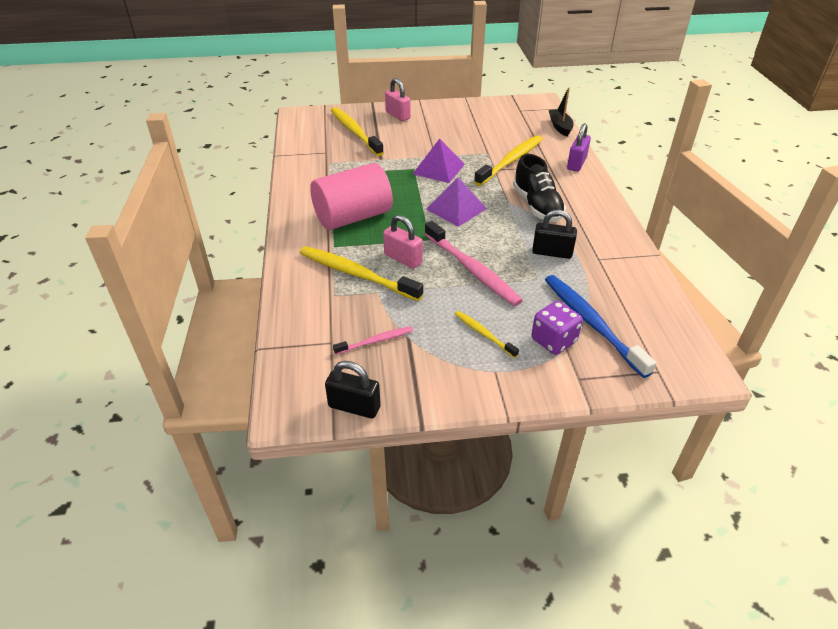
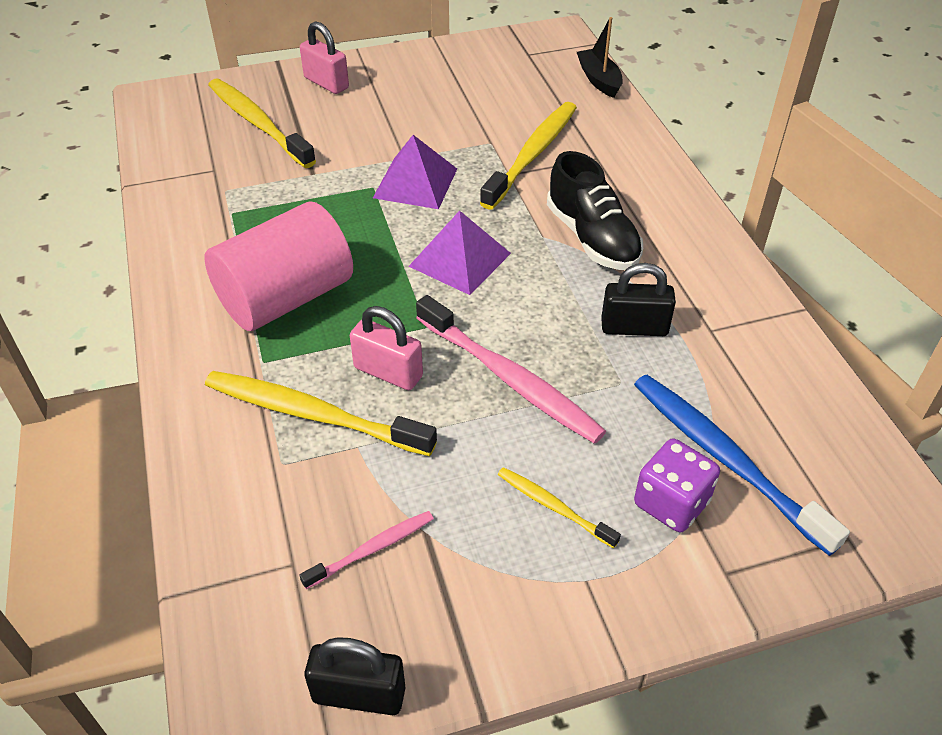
camera: 10 degrees left, 5 degrees up
(576, 164) = (639, 149): purple padlock -> none

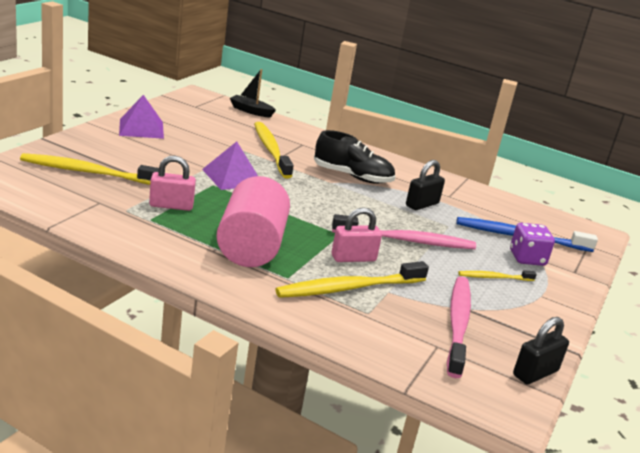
camera: 50 degrees left, 20 degrees down
(326, 83) = (98, 143): pink padlock -> pink padlock (171, 206)
(372, 549) = (458, 324): pink toothbrush -> pink toothbrush, size x1.92
(460, 259) = (309, 202): purple pyramid -> purple pyramid (141, 128)

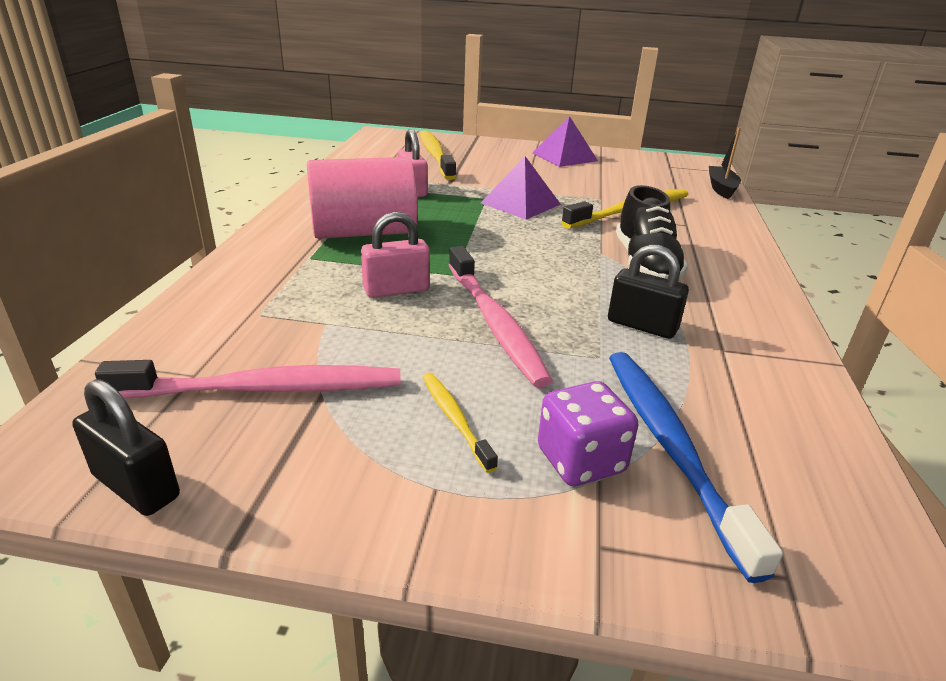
camera: 75 degrees right, 5 degrees up
(349, 288) = (313, 295): yellow toothbrush -> none
(353, 258) = (396, 289): pink padlock -> pink padlock turned 75 degrees counterclockwise

